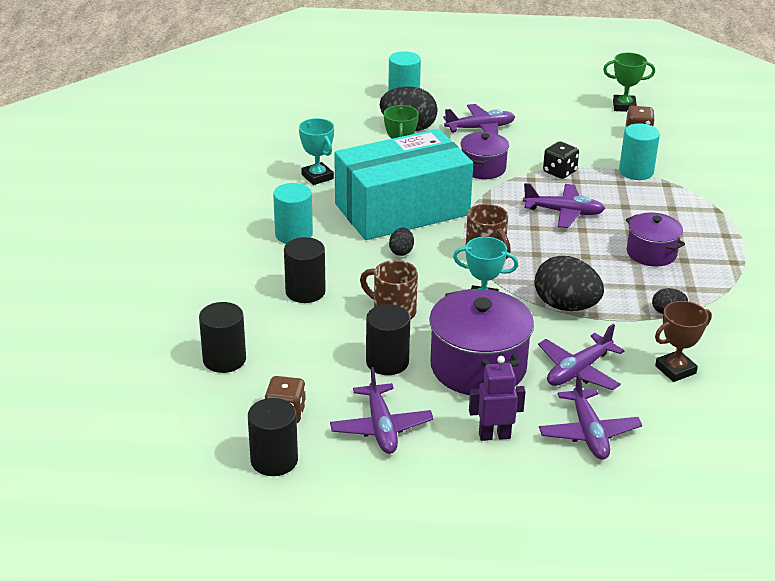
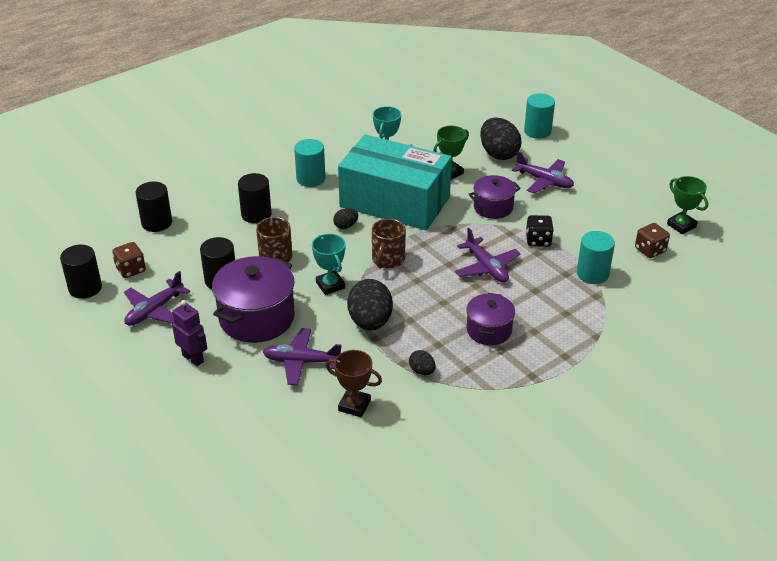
camera: 50 degrees right, 5 degrees up
(588, 433) = (238, 397): purple plane -> none

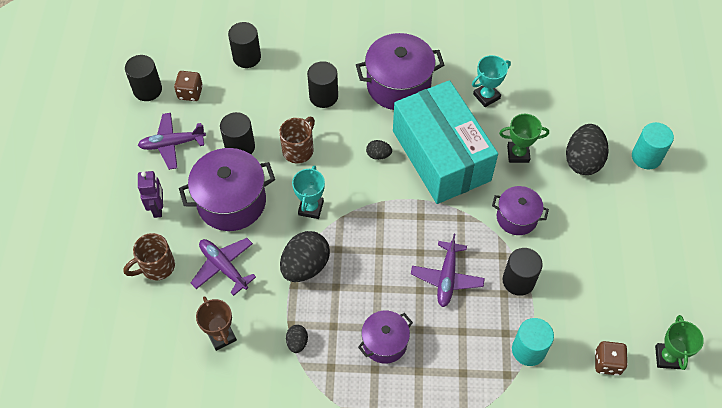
camera: 40 degrees right, 20 degrees up
(311, 179) = (398, 85): turquoise cylinder -> purple pot
(388, 260) = (377, 214): brown mug -> brown mug (156, 267)
(538, 241) = (518, 281): black dice -> black cylinder
(544, 181) = (592, 219): purple plane -> none

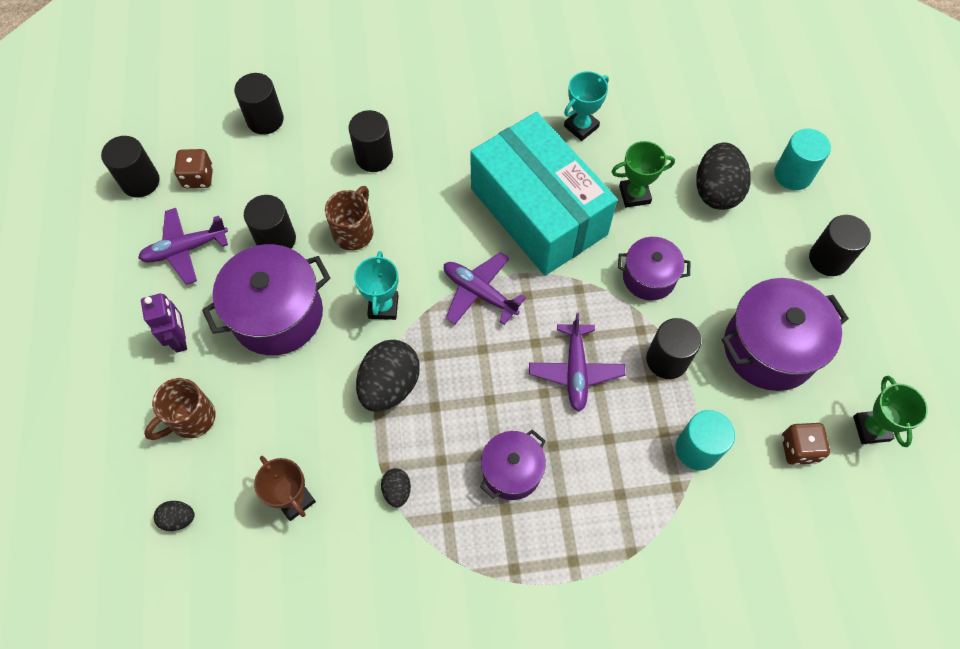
camera: 10 degrees left, 5 degrees up
(224, 267) = (282, 404): purple plane -> purple plane (479, 292)
(378, 155) = (458, 223): black egg -> black egg (178, 518)
(398, 85) = (467, 129): purple pot -> purple pot (769, 348)
(661, 225) = (828, 259): none -> black cylinder

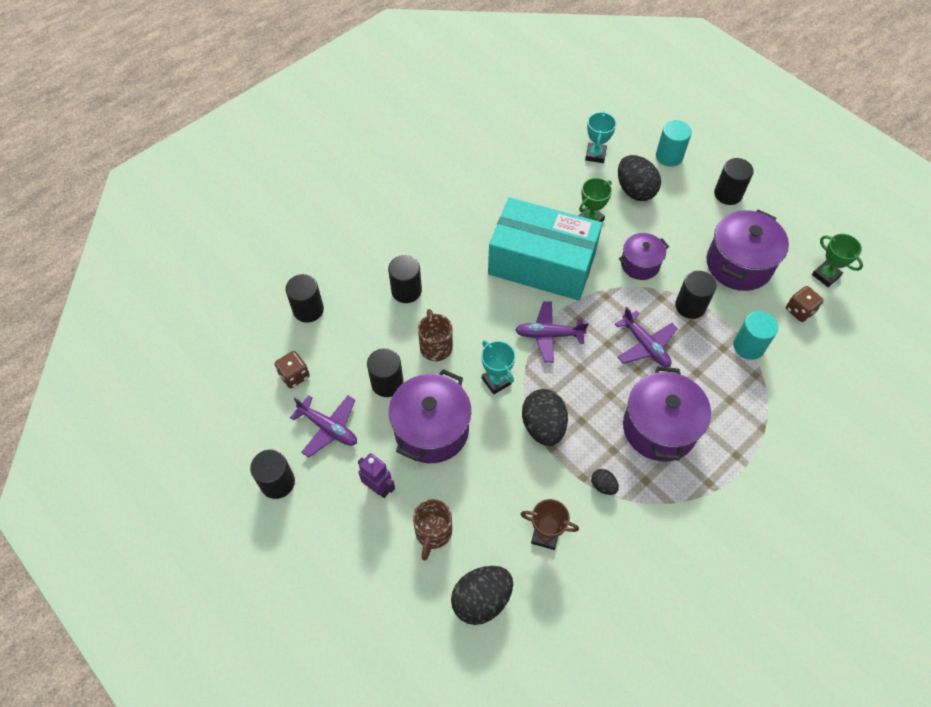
camera: 35 degrees left, 5 degrees down
(140, 181) = (253, 403): black cylinder -> black cylinder (277, 482)
(178, 518) = (481, 600): black egg -> black egg, size x2.06
(185, 249) = (328, 428): purple plane -> purple plane turned 90 degrees counterclockwise
(512, 471) = (659, 428): purple pot -> purple pot, size x1.69
(581, 127) = (523, 196): turquoise trophy -> turquoise trophy (595, 155)

